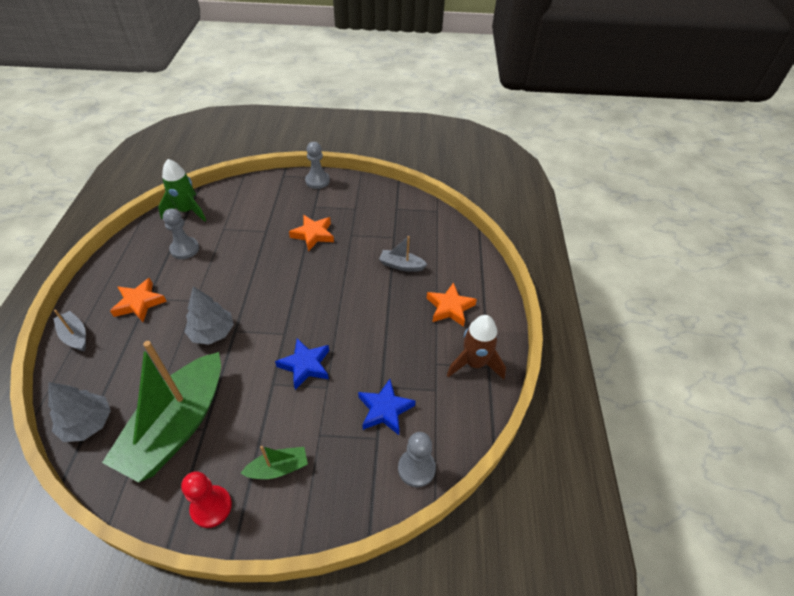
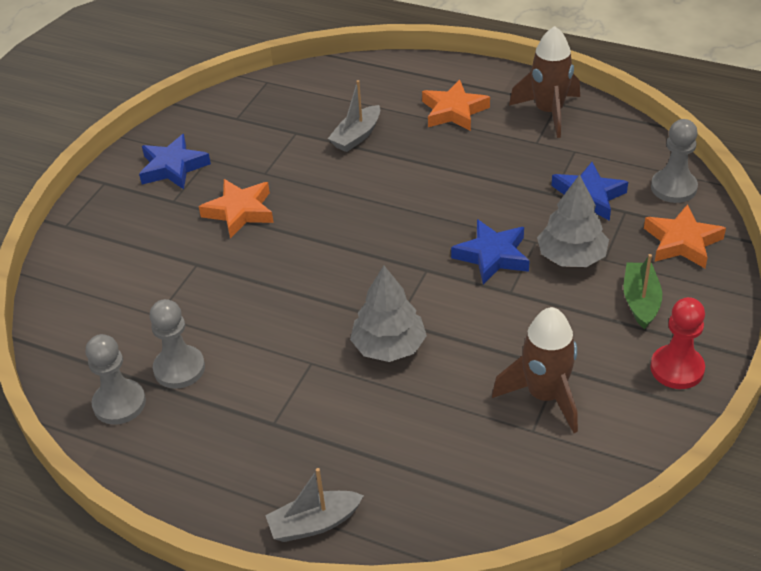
camera: 65 degrees left, 5 degrees down
(87, 423) = (505, 501): grey tree -> grey tree (571, 257)
(139, 303) = (280, 434): orange star -> orange star (682, 242)
(177, 426) = (545, 396): green boat -> brown rocket
(187, 211) = (76, 360): green rocket -> none
(317, 181) = (111, 188): grey pawn -> grey pawn (119, 403)
(342, 197) = (173, 167): none -> blue star

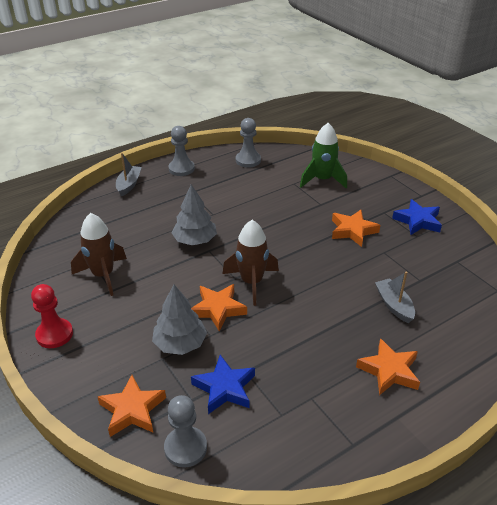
camera: 120 degrees right, 5 degrees down
(126, 288) = (322, 180): none -> green rocket
(179, 368) = (251, 179): grey pawn -> grey pawn (181, 169)
(492, 256) = (218, 309): blue star -> orange star
(548, 112) = (344, 430): brown rocket -> brown rocket (252, 282)
(640, 301) = (112, 352): green boat -> none

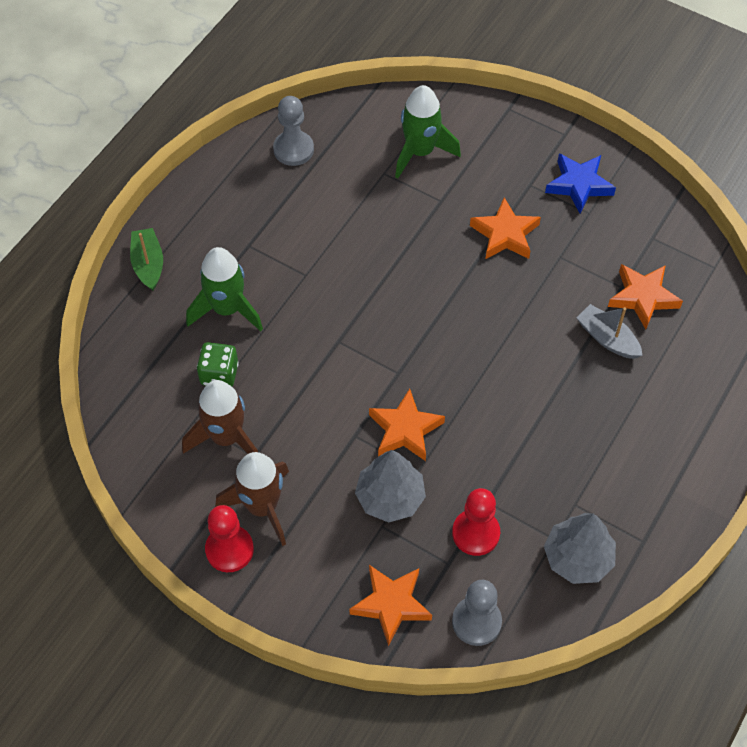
camera: 25 degrees left, 20 degrees up
(125, 244) = (219, 374): none -> green dice
(129, 185) = (148, 264): grey boat -> green boat
(155, 216) = (227, 309): none -> green rocket
(181, 169) = (205, 203): grey pawn -> none
(195, 240) = (309, 331): grey tree -> grey tree (578, 557)
(224, 388) = (475, 533): blue star -> red pawn
(252, 282) = (423, 371): brown rocket -> brown rocket (262, 507)
(389, 371) = (640, 434): orange star -> orange star (643, 297)

